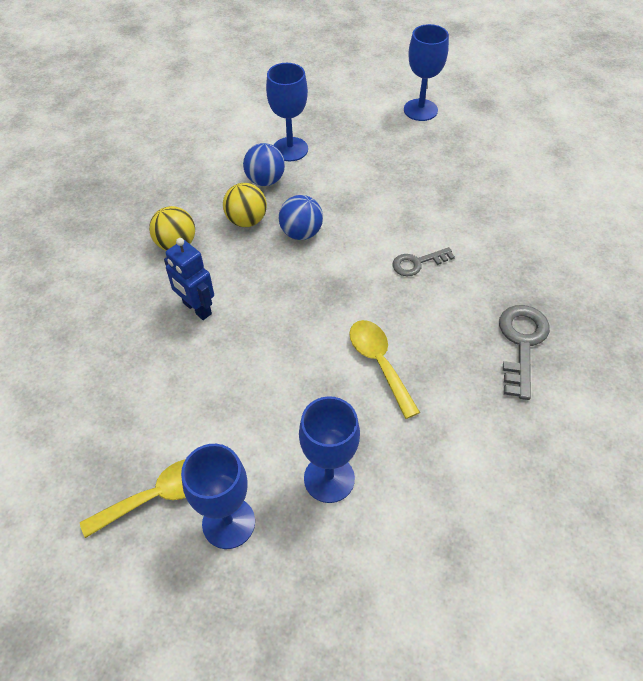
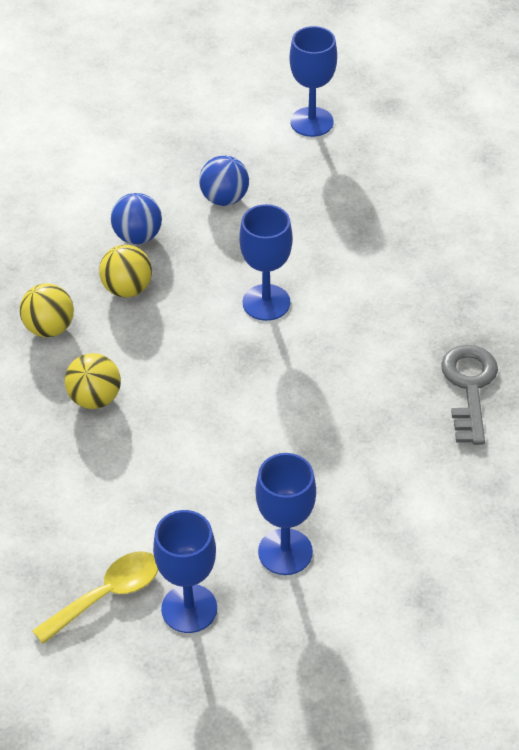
camera: 10 degrees left, 5 degrees down
(197, 308) = (95, 398): blue robot -> yellow ball
(290, 149) = (159, 193): blue goblet -> blue goblet (266, 302)
(301, 233) = (196, 295): blue ball -> blue ball (224, 199)
(379, 363) = (316, 429): yellow spoon -> none
(417, 263) = (340, 313): grey key -> none

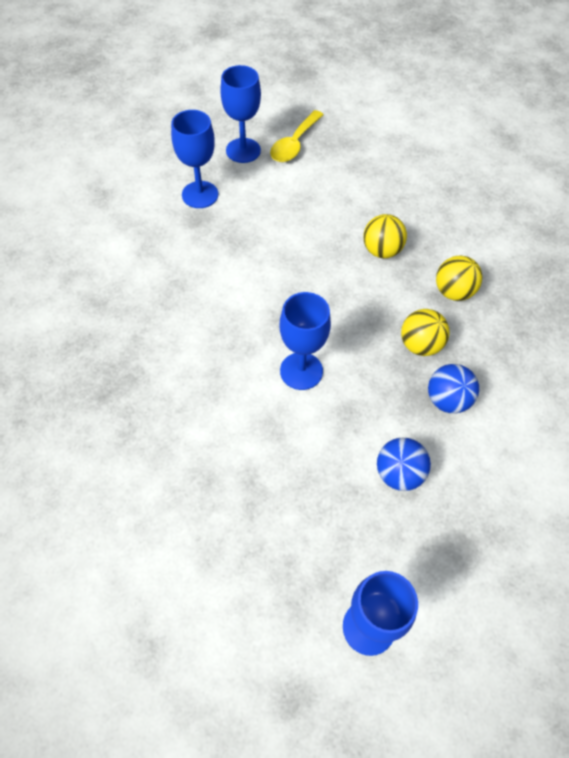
camera: 155 degrees right, 10 degrees up
(469, 387) = (105, 348): grey key -> none

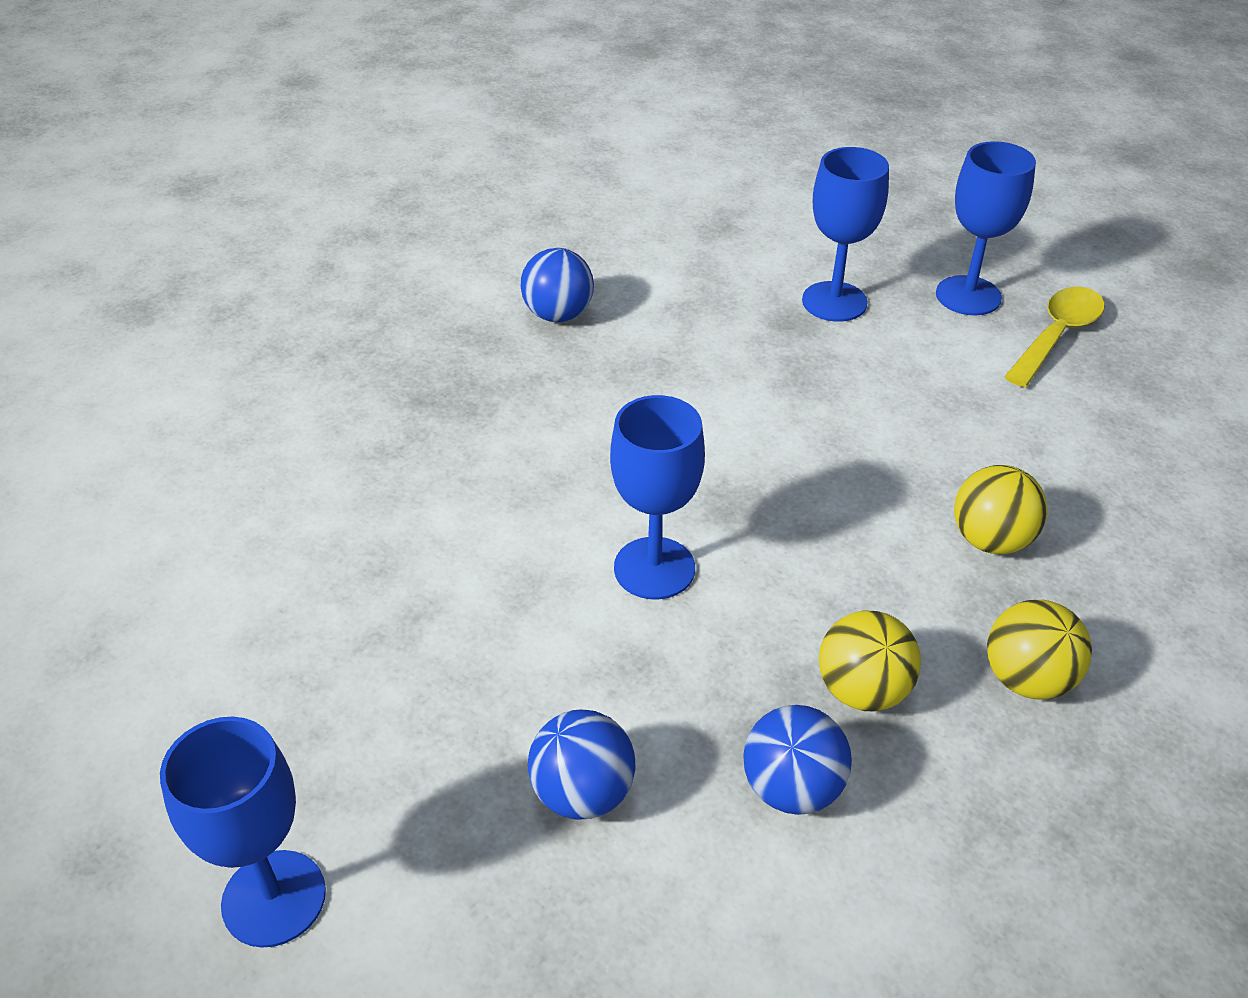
camera: 55 degrees right, 15 degrees down
(98, 299) = (558, 315): none -> blue ball
(294, 144) = (1057, 335): yellow spoon -> yellow spoon turned 135 degrees clockwise

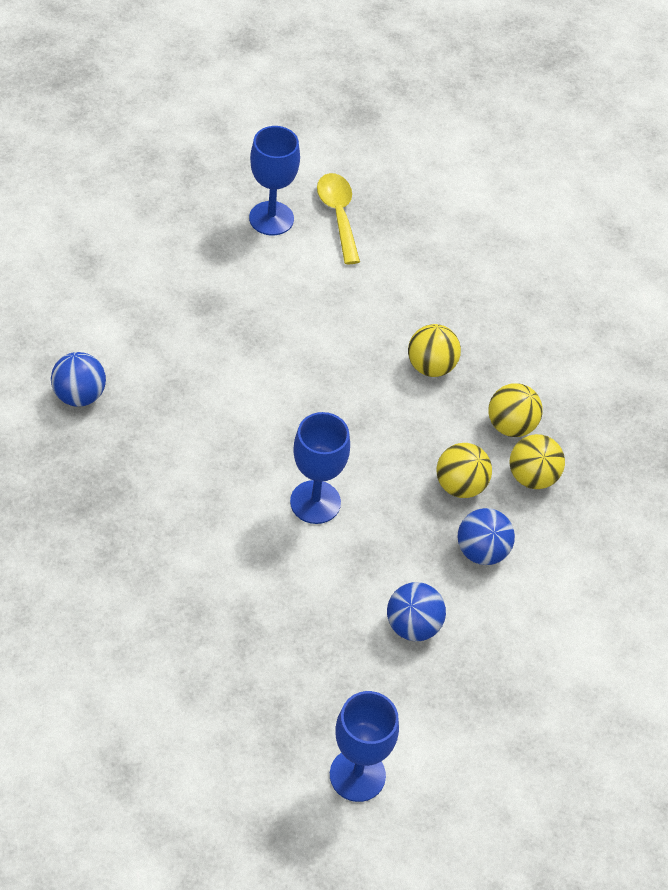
camera: 55 degrees left, 10 degrees up
(834, 302) = (211, 273): blue goblet -> none
(984, 761) = (532, 477): none -> yellow ball

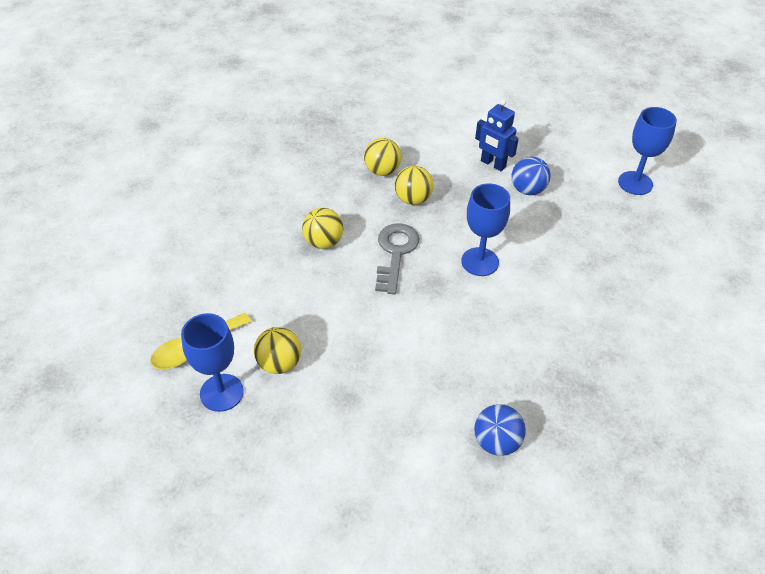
camera: 110 degrees left, 5 degrees down
(375, 426) = (395, 253): none -> grey key
(481, 551) = (453, 177): blue ball -> none
(486, 612) = (493, 164): none -> blue robot
(511, 425) = (348, 190): yellow ball -> yellow ball (279, 363)

